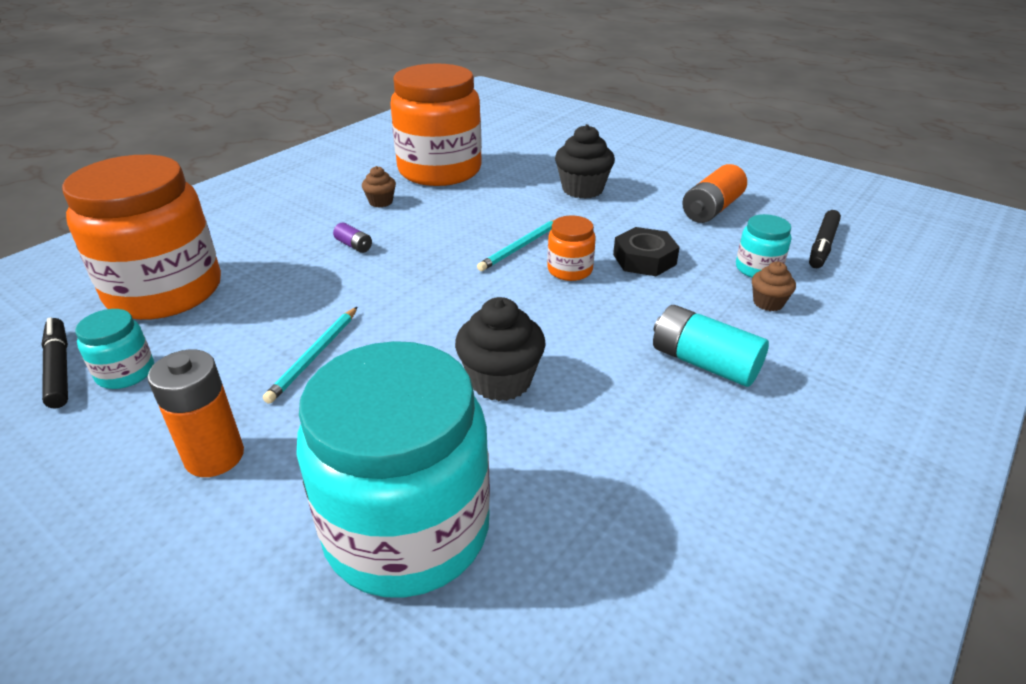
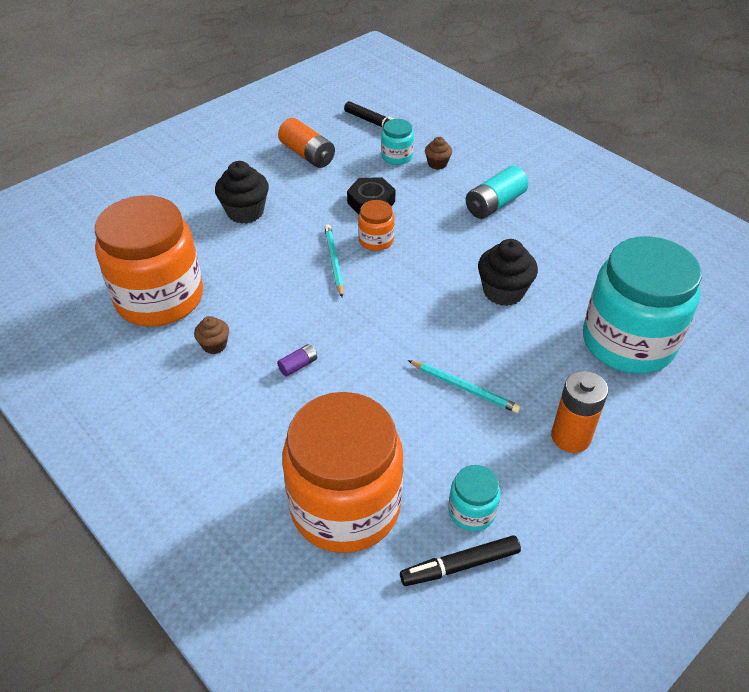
camera: 80 degrees left, 10 degrees up
(520, 247) = (334, 261): turquoise pencil -> turquoise pencil turned 150 degrees counterclockwise

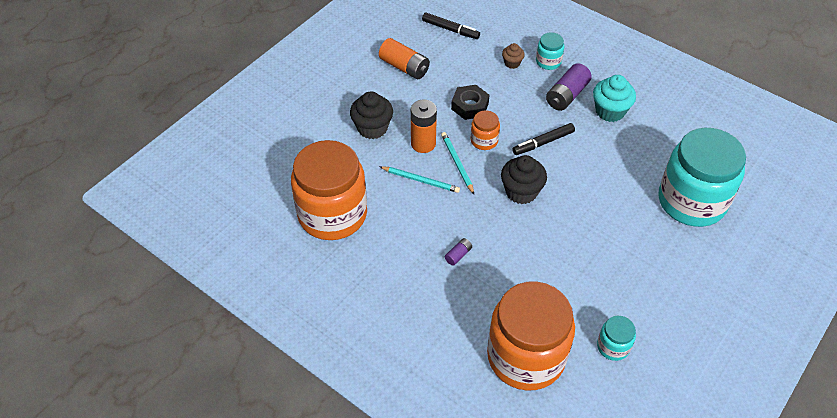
camera: 10 degrees left, 5 degrees up
(214, 345) = (389, 247): brown cupcake -> none
(397, 157) = (477, 60): turquoise jar -> turquoise jar (548, 62)
(460, 565) = (615, 385): black marker -> black marker (543, 143)
(464, 388) = (584, 255): turquoise pencil -> turquoise pencil (420, 180)
(494, 204) = (566, 95): turquoise battery -> purple battery
(503, 292) = (592, 172): black cupcake -> black cupcake (521, 192)
(545, 227) = (610, 111): none -> turquoise cupcake
(570, 437) = (667, 281): orange battery -> orange battery (423, 144)

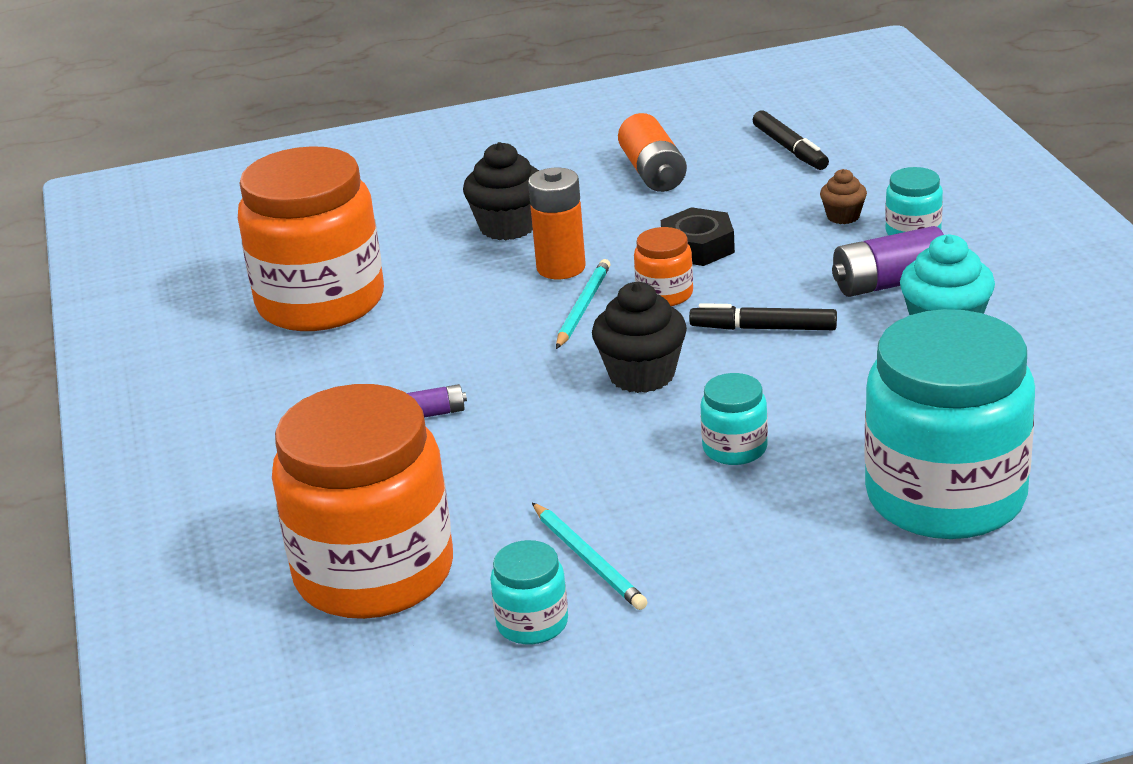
camera: 40 degrees right, 20 degrees down
(420, 180) = (499, 308): turquoise pencil -> turquoise pencil (588, 559)
(596, 214) = (735, 448): none -> turquoise jar

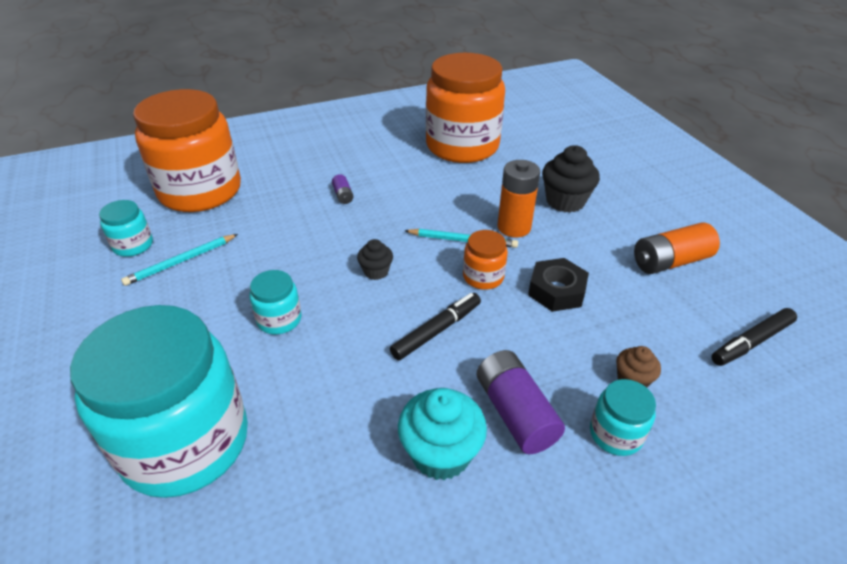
camera: 80 degrees right, 10 degrees up
(642, 375) = (376, 271): black cupcake -> black cupcake, size x0.56
(763, 328) = (436, 331): black marker -> black marker turned 45 degrees clockwise

